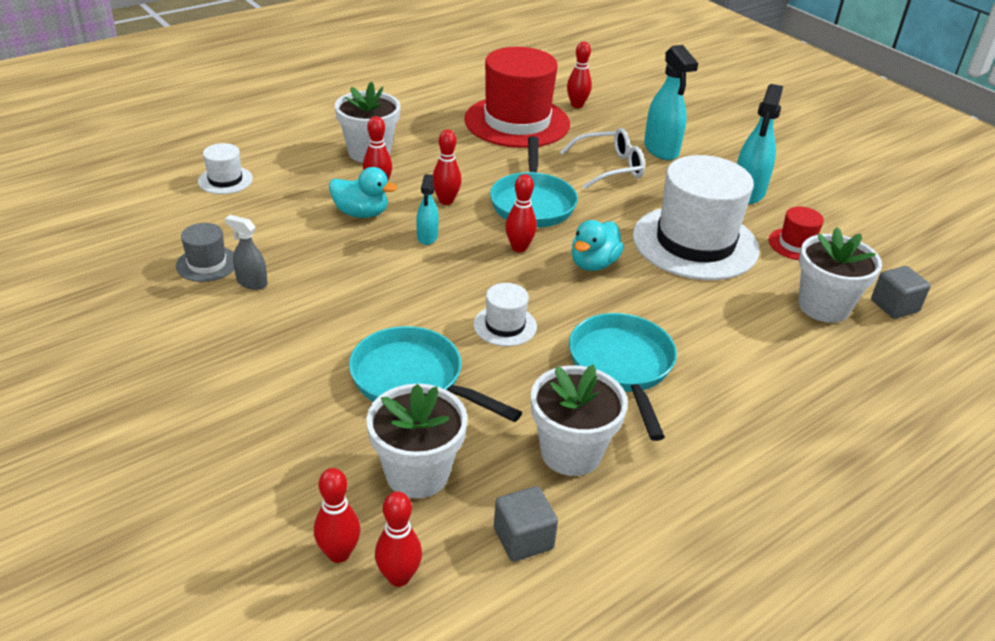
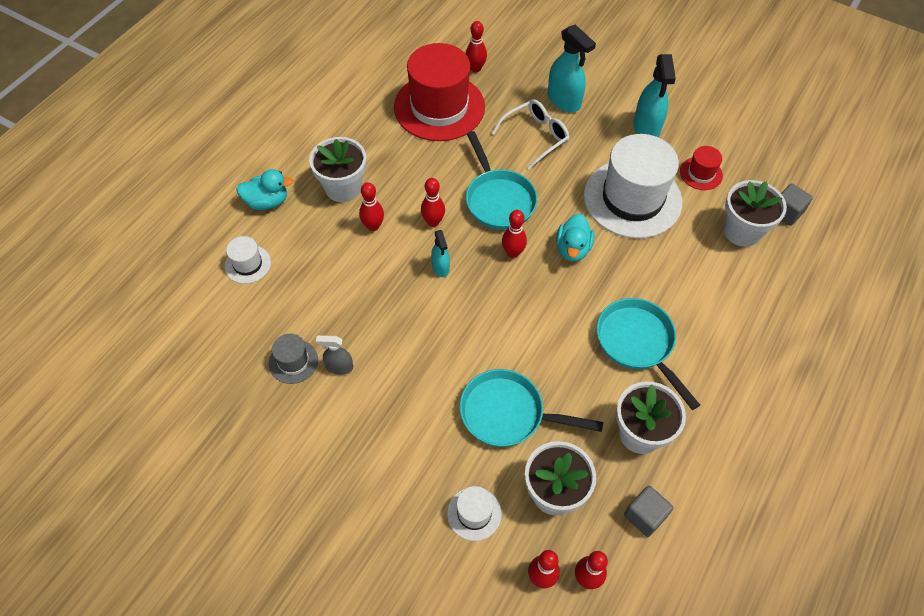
camera: 20 degrees left, 20 degrees up
(361, 213) = (377, 261): turquoise duck -> turquoise duck (267, 202)
(505, 325) = (542, 336): white hat -> white hat (474, 513)

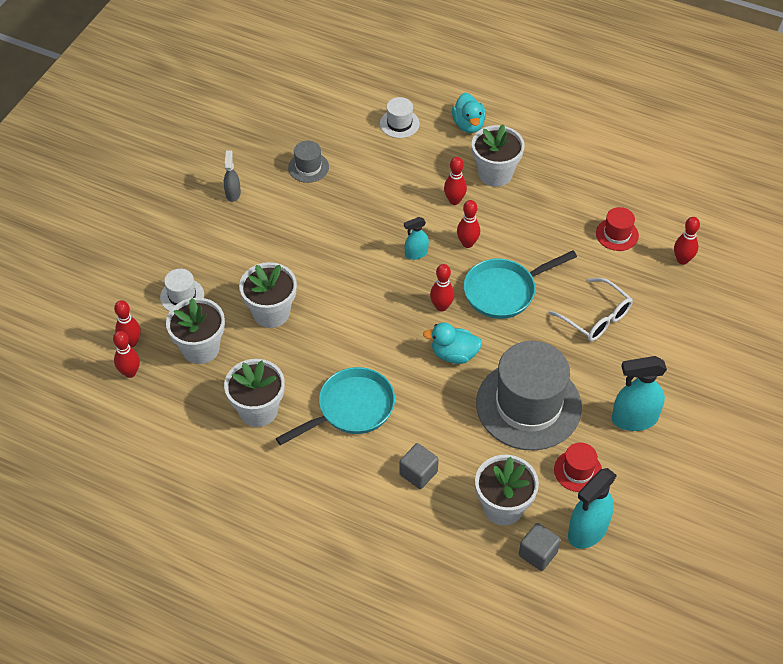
camera: 85 degrees right, 5 degrees down
(339, 367) = (306, 196): grey spray bottle -> grey spray bottle (233, 193)
(439, 107) = (617, 234): red hat -> red hat, size x0.44
(507, 413) = (271, 312): turquoise pan -> white flower pot
(564, 101) = (655, 341): turquoise spray bottle -> turquoise spray bottle (587, 531)
(632, 199) = (528, 405): white hat -> grey hat
(645, 516) = (182, 413): grey cube -> grey cube (418, 473)

